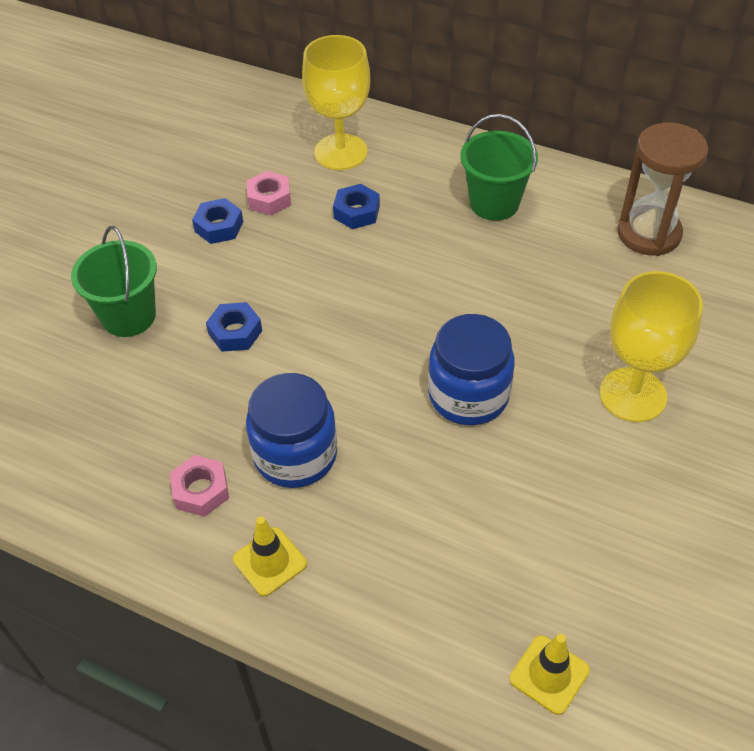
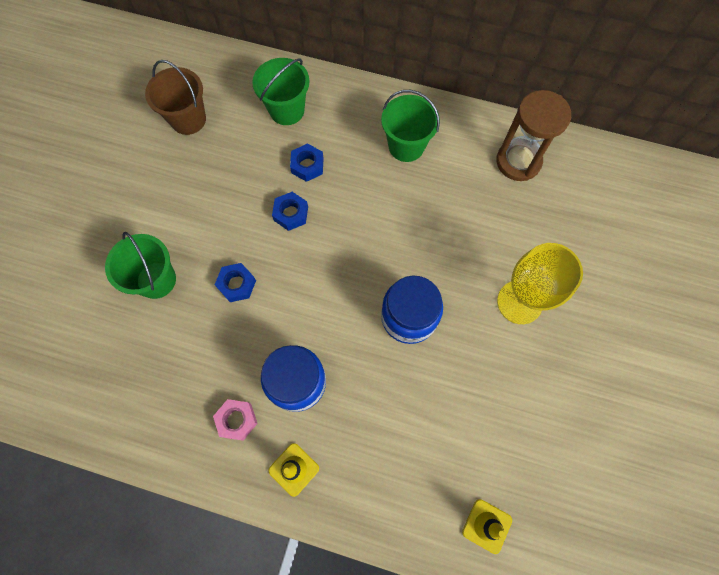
camera: 10 degrees left, 20 degrees up
(211, 151) = (188, 119): none -> brown bucket
(219, 226) = (207, 190): blue nut -> blue nut (291, 213)
(269, 199) = (240, 160): pink nut -> none
(340, 152) = (287, 110): yellow goblet -> green bucket

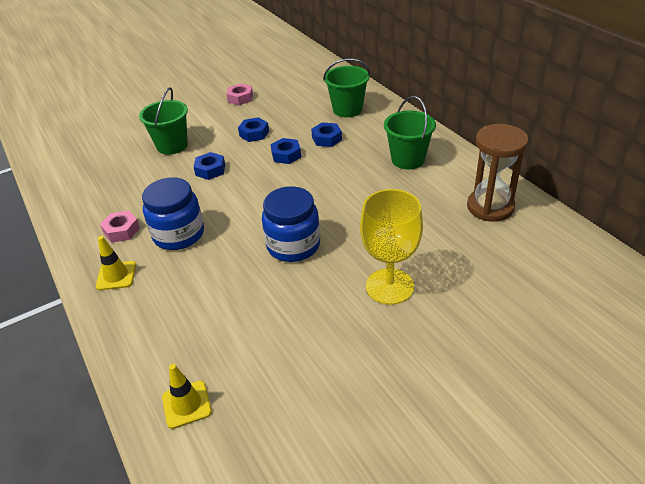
camera: 45 degrees right, 30 degrees down
(153, 161) = (240, 98): none -> pink nut
(188, 119) = (283, 90): brown bucket -> none
(227, 205) = (254, 133): none -> blue nut

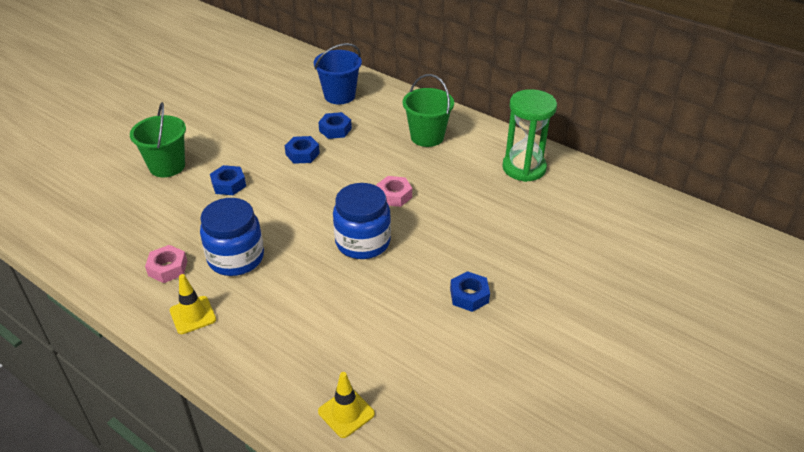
camera: 25 degrees left, 0 degrees up
(240, 98) = (214, 101): pink nut -> pink nut (394, 195)
(254, 133) = (254, 137): blue nut -> blue nut (469, 296)
(347, 109) = (339, 96): green bucket -> blue bucket
(389, 286) = (473, 259): yellow goblet -> none
(490, 207) = (524, 168): brown hourglass -> green hourglass

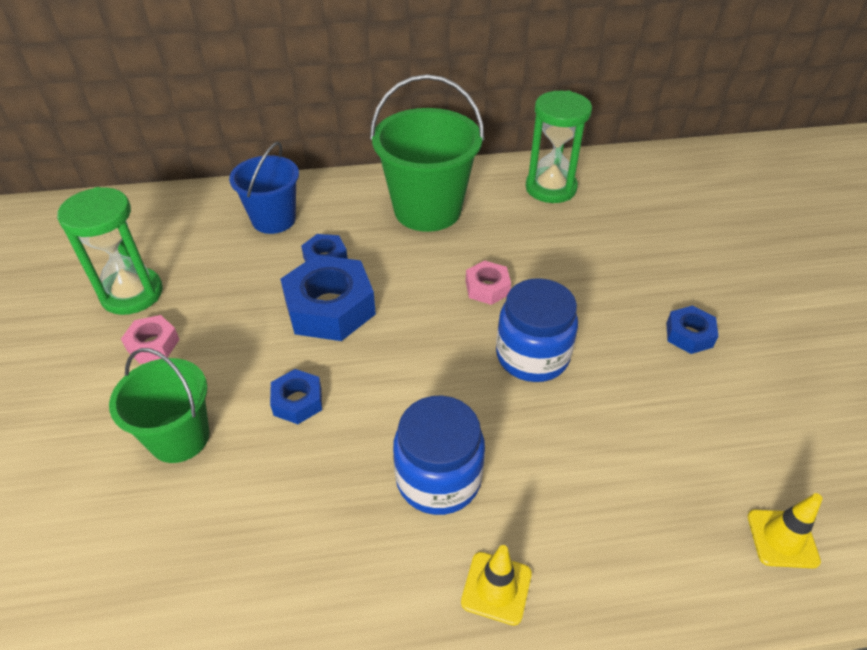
camera: 45 degrees left, 5 degrees up
(168, 268) = (380, 561): pink nut -> pink nut (153, 344)
(231, 94) = (132, 294): none -> green hourglass
(302, 154) = (330, 307): blue nut -> blue nut, size x1.93
(427, 137) = (427, 210): green bucket -> green bucket, size x1.58

